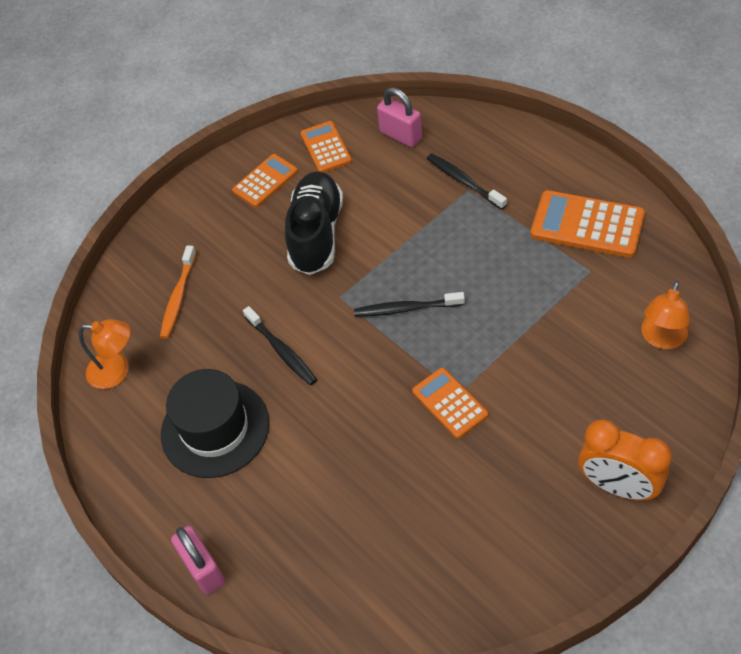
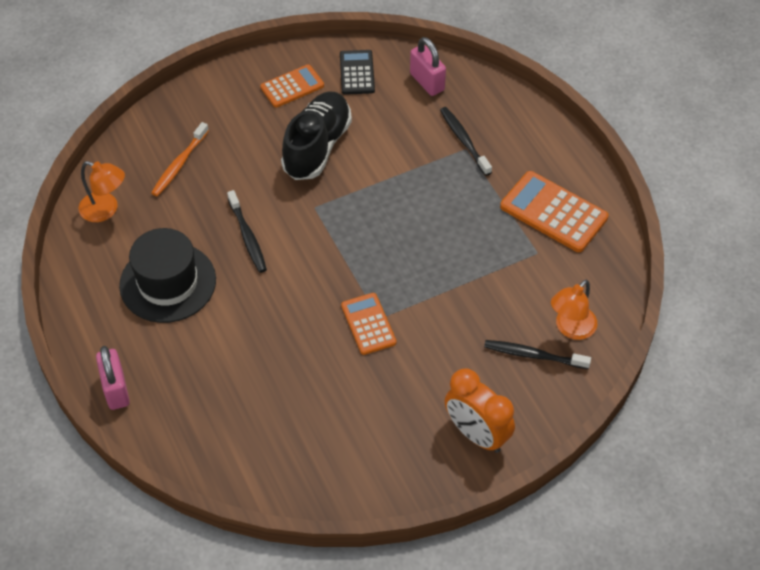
camera: 10 degrees right, 0 degrees up
(326, 147) = (357, 73): orange calculator -> black calculator
(406, 309) = (366, 235): black toothbrush -> black toothbrush (533, 355)

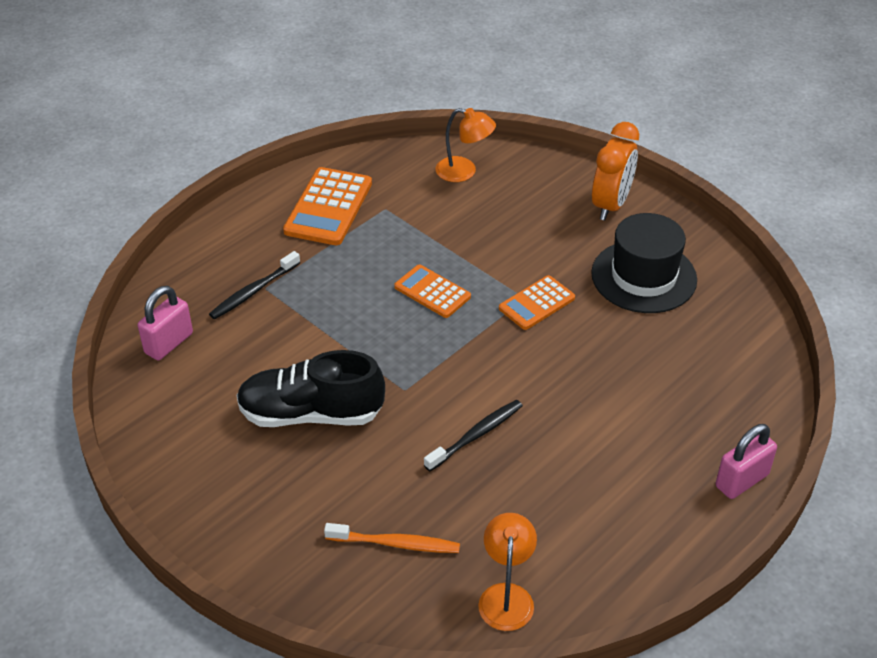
camera: 110 degrees left, 10 degrees down
(168, 282) = (579, 487): black hat -> black hat (644, 276)
(292, 86) = (216, 469): orange calculator -> orange calculator (432, 292)
(357, 73) = (171, 412): black calculator -> none
(533, 355) = (506, 188): black toothbrush -> none

